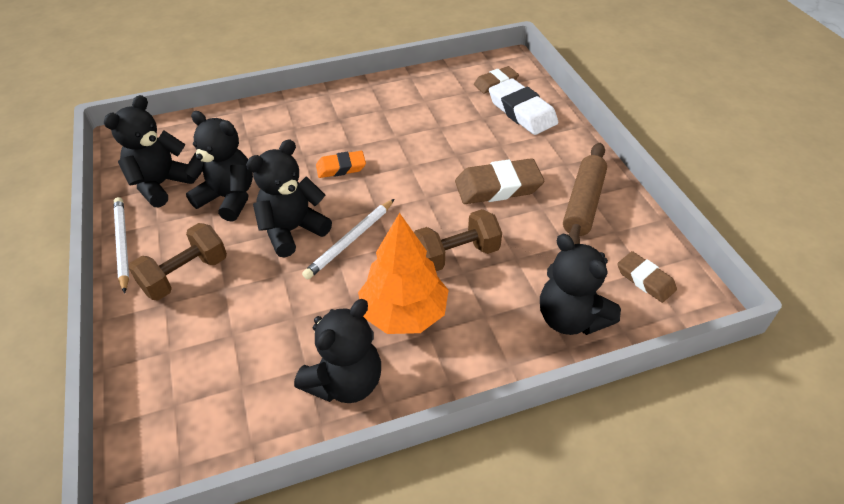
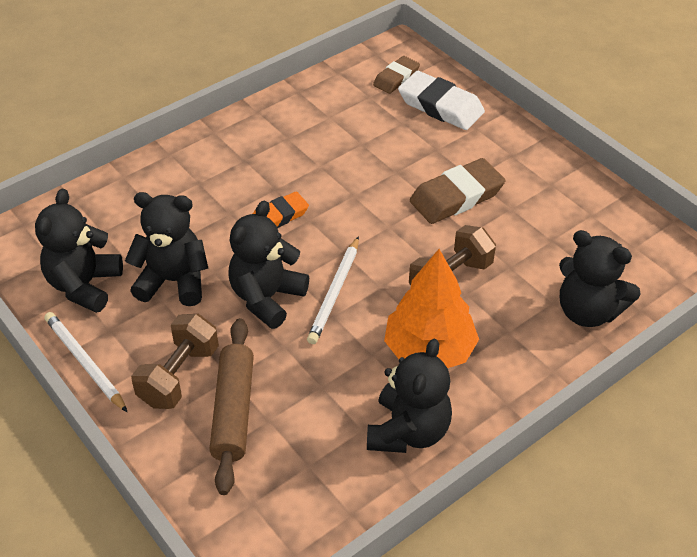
camera: 20 degrees left, 0 degrees up
(583, 204) = (549, 194): brown rolling pin -> brown rolling pin (233, 411)
(645, 280) = (639, 256): brown eraser -> none

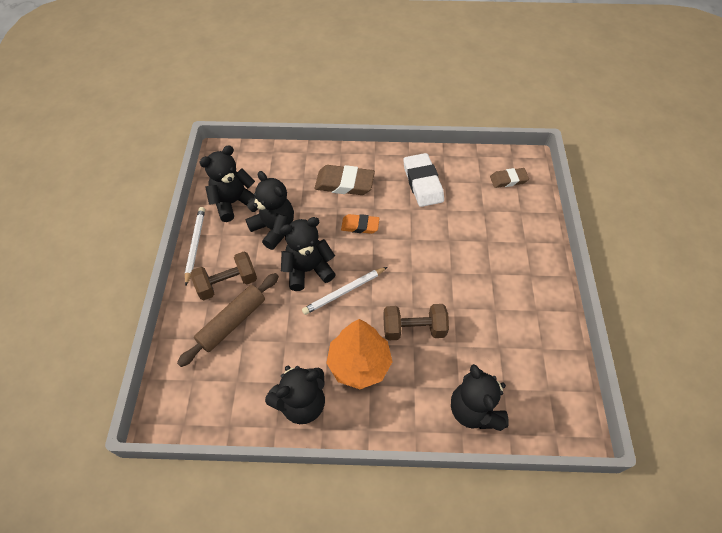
camera: 40 degrees right, 10 degrees up
(440, 106) = (517, 214): white eraser -> white eraser (422, 183)
(456, 196) = (469, 279): brown eraser -> brown eraser (344, 183)

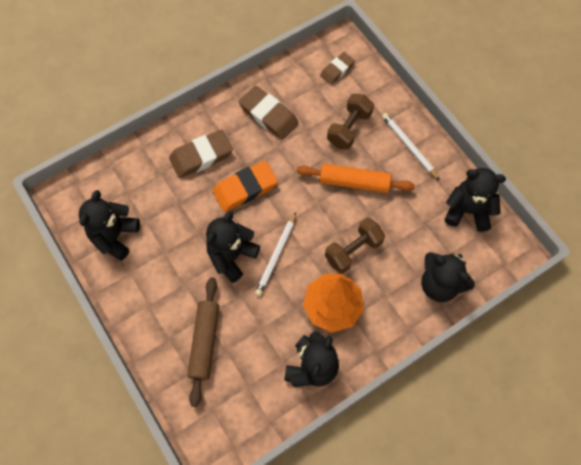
camera: 35 degrees left, 10 degrees up
(195, 245) = (114, 298): white pencil -> white pencil (409, 146)
(227, 283) = (172, 312): brown dumbbell -> brown dumbbell (349, 129)
(274, 228) = (172, 237): black teddy bear -> black teddy bear (467, 211)
(360, 226) = (245, 188): orange eraser -> orange eraser, size x1.64
(422, 183) = (268, 115): white eraser -> brown eraser
(457, 274) = (354, 182): none -> orange rolling pin

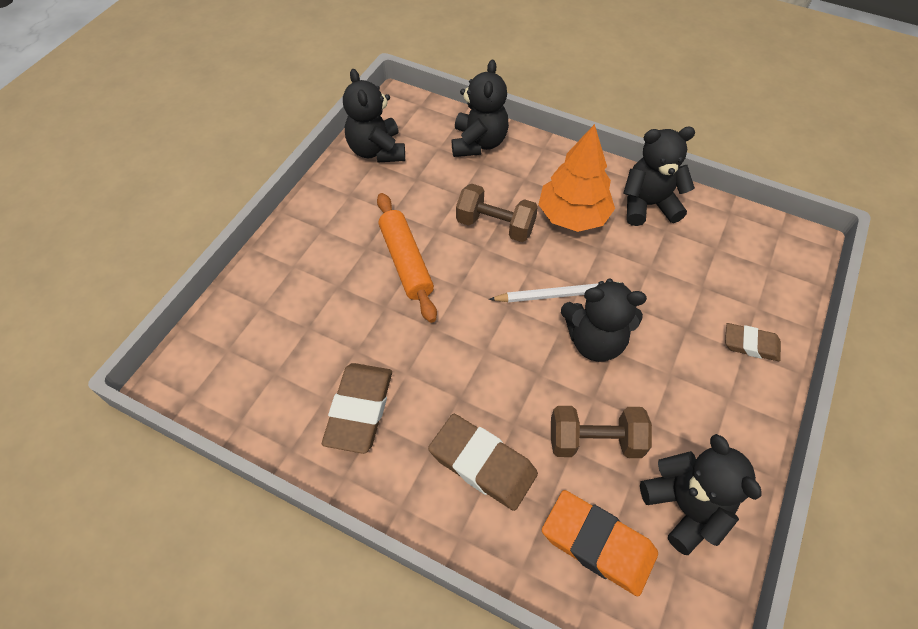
camera: 120 degrees left, 10 degrees down
(114, 236) = (685, 507): black teddy bear -> black teddy bear turned 105 degrees counterclockwise
(205, 342) = (713, 312): brown rolling pin -> none
(245, 188) = (494, 376): orange eraser -> orange eraser (598, 544)
(337, 70) = (233, 360): brown eraser -> brown eraser (750, 344)
(349, 129) = (328, 301): brown dumbbell -> brown dumbbell (595, 440)
(409, 146) = (321, 229): white pencil -> none

